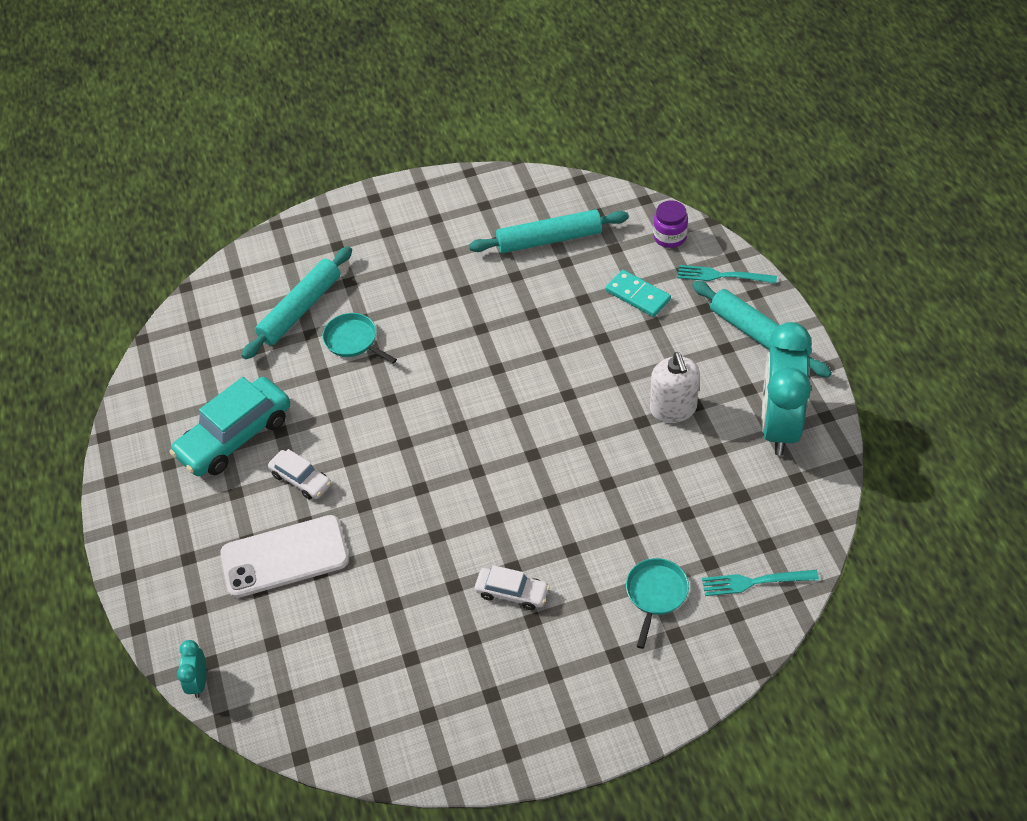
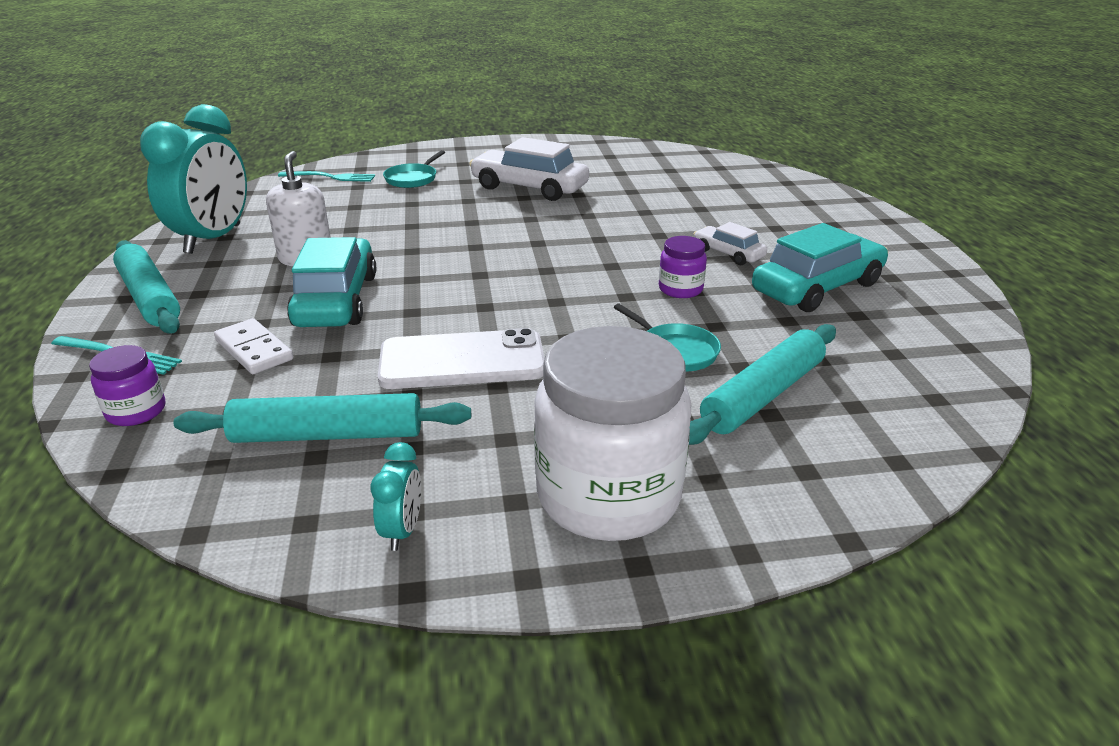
camera: 175 degrees left, 20 degrees down
(199, 682) = (793, 176): turquoise clock -> turquoise clock (402, 530)
(285, 557) = (735, 217): white phone -> white phone (462, 361)
(346, 415) = (680, 289): none -> purple jar
(390, 228) = (608, 496): none -> white jar
(512, 593) = (529, 188): white car -> white car, size x1.88
(613, 356) = (336, 300): none -> turquoise car
(637, 295) = (254, 350): turquoise domino -> white domino

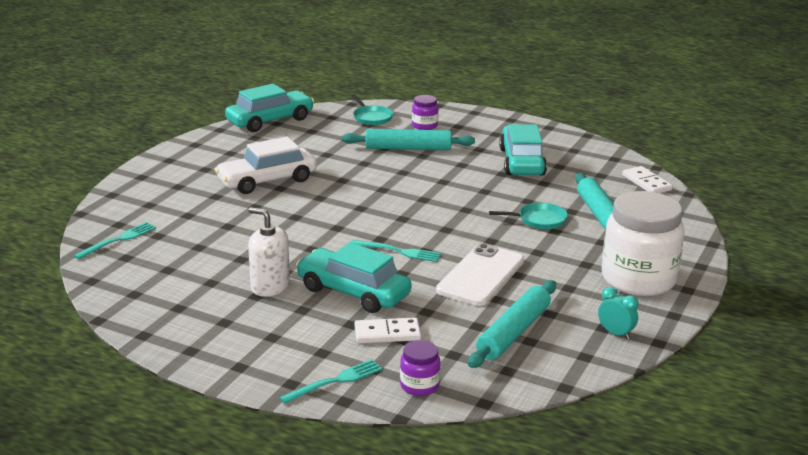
camera: 55 degrees left, 5 degrees down
(150, 297) = (253, 356): turquoise rolling pin -> turquoise rolling pin (408, 148)
(213, 239) = (177, 313): turquoise clock -> none
(413, 179) = (179, 212): turquoise pan -> turquoise pan (371, 117)
(462, 293) = (399, 251): none -> turquoise fork
(657, 150) = (270, 120): none -> turquoise car
(680, 289) = (478, 193): purple jar -> purple jar (424, 126)
(728, 254) = (454, 165): white car -> none
(945, 399) = (646, 183): none -> white domino

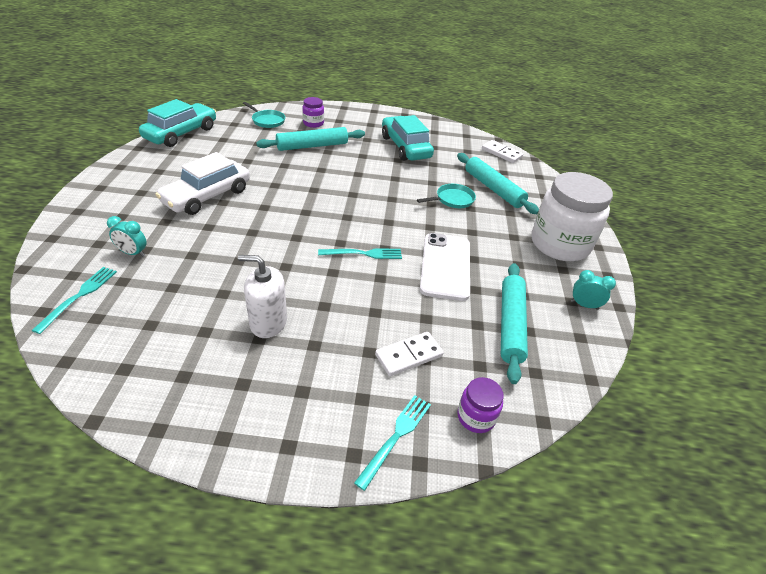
camera: 25 degrees left, 15 degrees up
(176, 216) = (133, 253): none -> turquoise clock
(353, 292) = (350, 310): turquoise car -> none

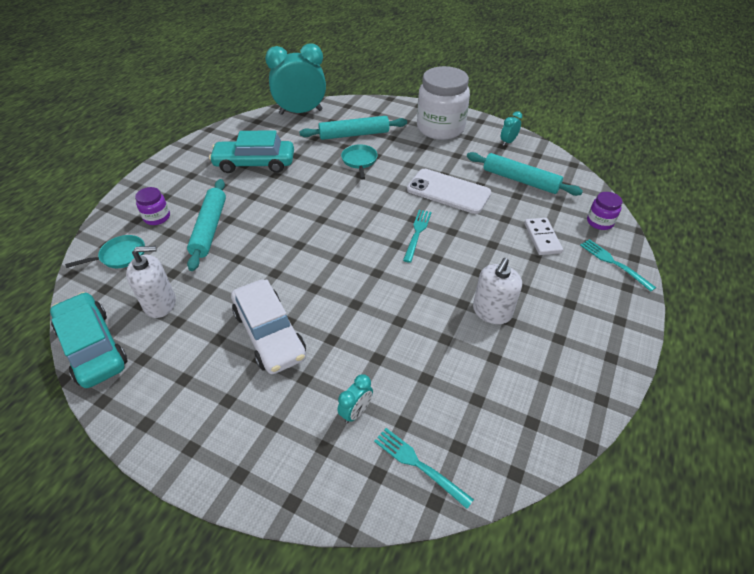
camera: 65 degrees left, 5 degrees up
(226, 146) = (160, 303): none -> white soap dispenser
(501, 153) = (301, 112): white domino -> turquoise clock

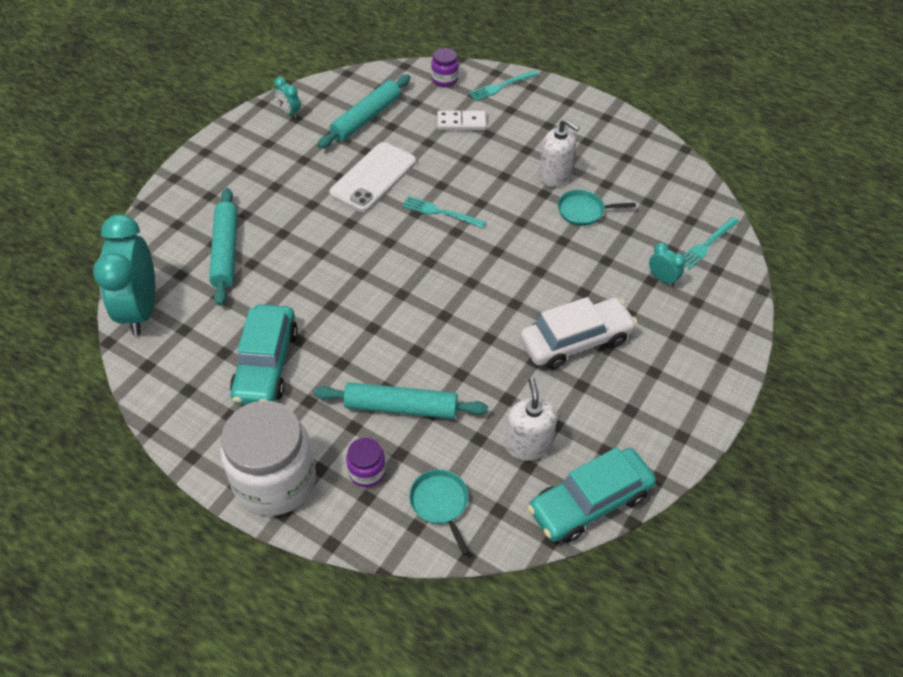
camera: 85 degrees left, 5 degrees up
(359, 161) = (291, 250): turquoise pan -> turquoise pan (583, 211)
(440, 128) = (239, 165): white jar -> white jar (275, 481)

